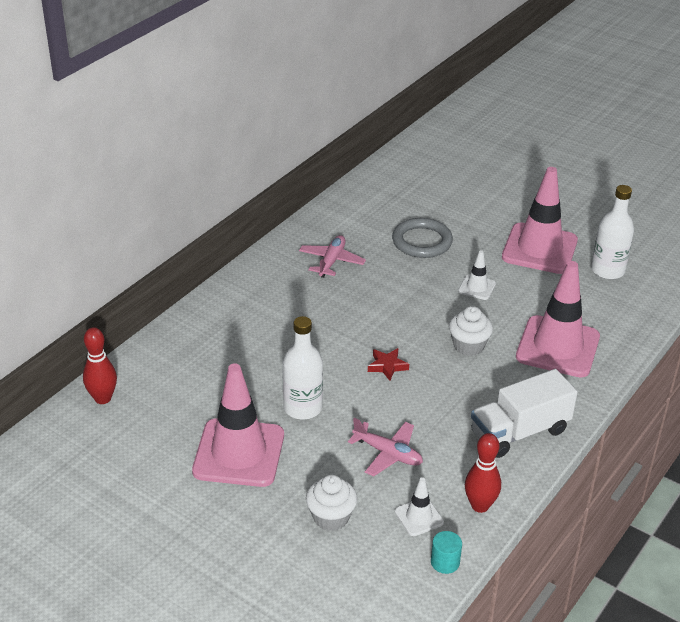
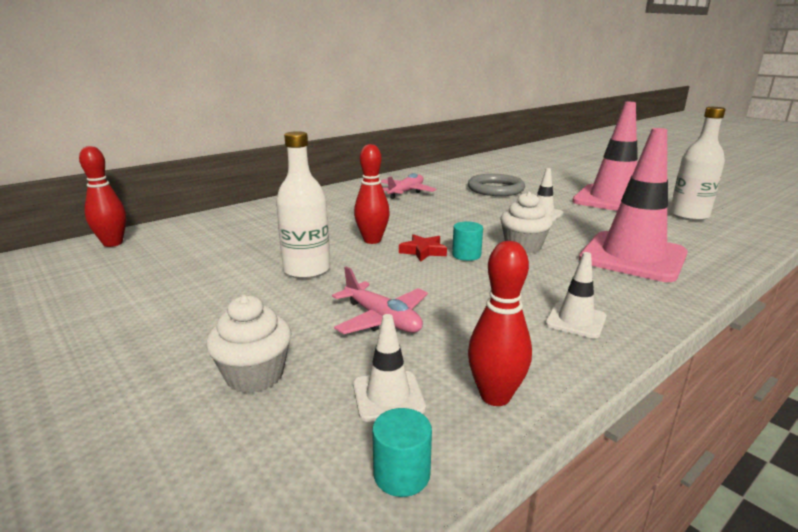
camera: 15 degrees right, 15 degrees down
(239, 453) = (199, 296): pink traffic cone -> none
(336, 356) = (372, 240): none -> red bowling pin
(424, 366) = (466, 255): none -> turquoise cylinder
(519, 432) = (575, 320): white truck -> white traffic cone

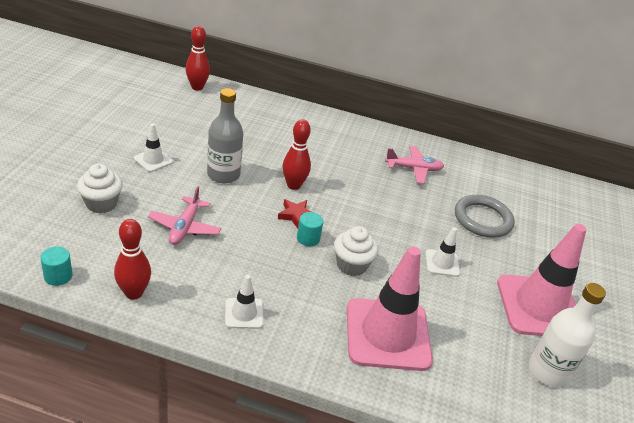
camera: 50 degrees right, 15 degrees up
(307, 270) = (223, 174): white bottle -> grey bottle
(388, 396) = (111, 254): white traffic cone -> white traffic cone (153, 160)

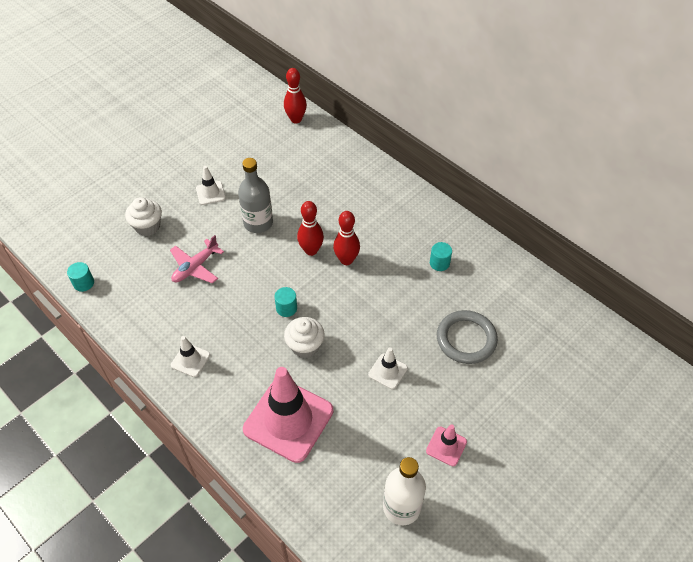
camera: 35 degrees right, 15 degrees up
(134, 293) = (125, 315): red bowling pin -> red bowling pin (346, 260)
(296, 215) = (292, 282): red star -> none
(413, 169) = (439, 263): pink plane -> turquoise cylinder
(539, 306) = (446, 446): pink traffic cone -> pink traffic cone, size x0.46

